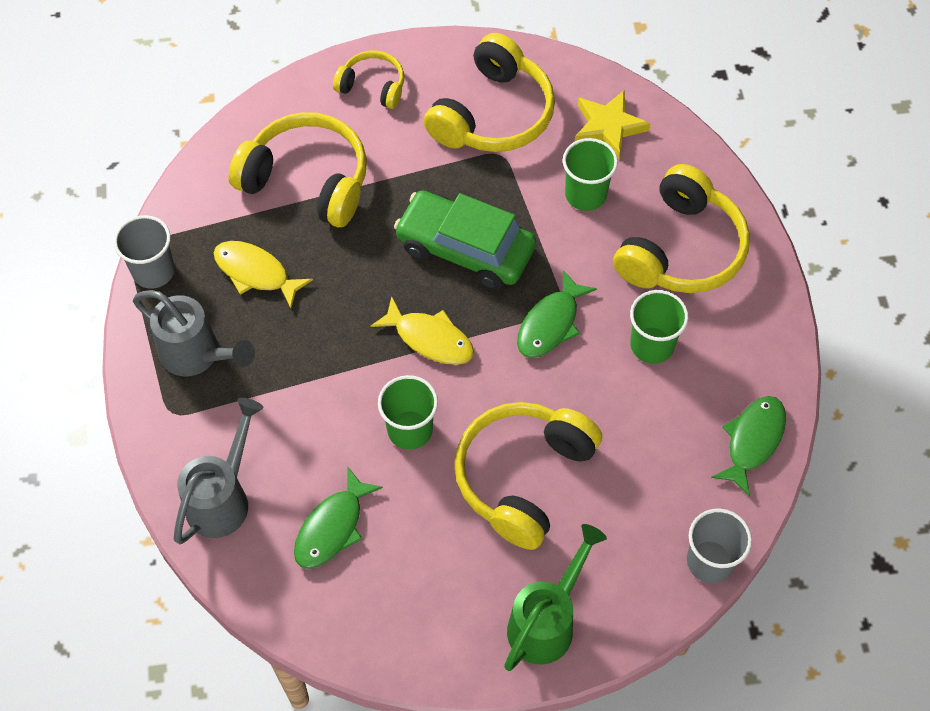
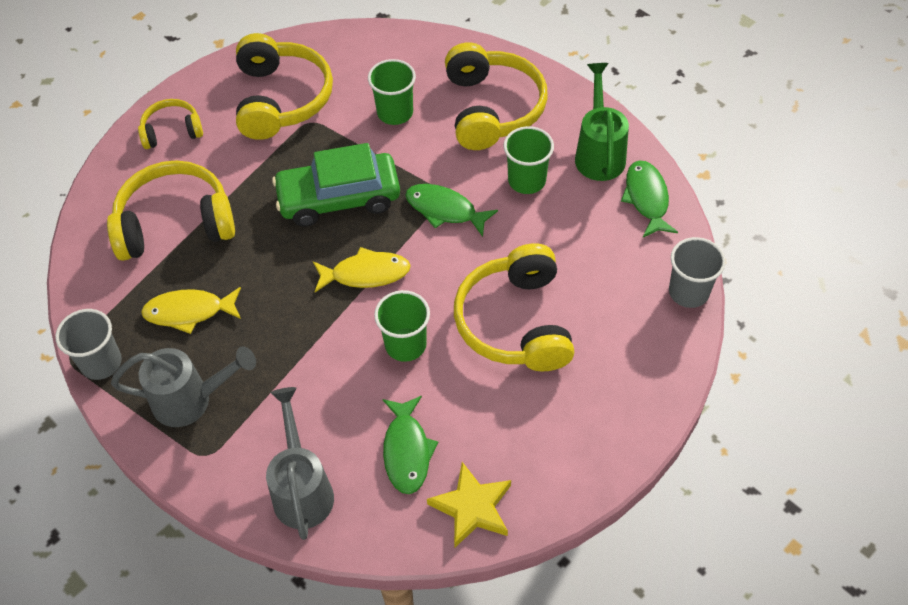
camera: 35 degrees left, 5 degrees down
(546, 622) = (618, 407): green watering can -> green watering can (599, 153)
(550, 324) = (445, 210): green fish -> green fish turned 120 degrees clockwise
(608, 127) = (372, 61): yellow star -> yellow star (472, 507)

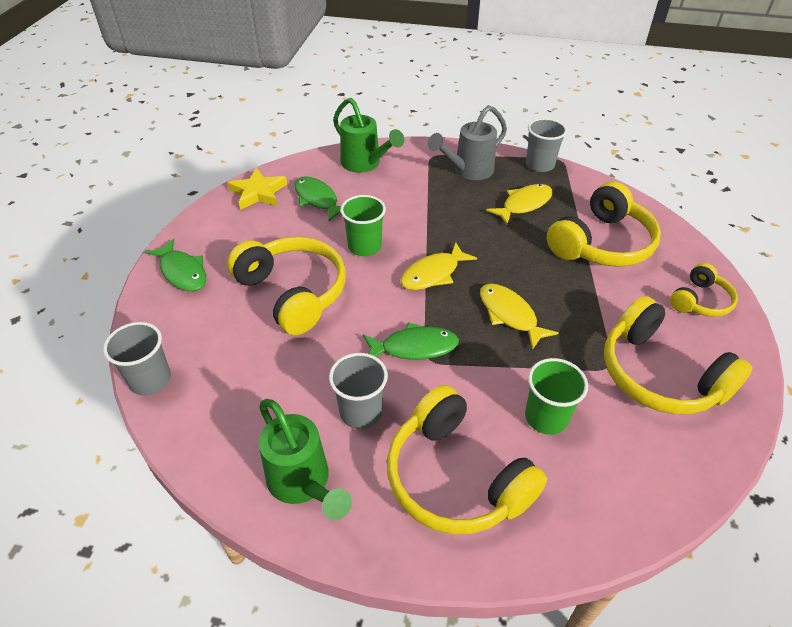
camera: 145 degrees right, 10 degrees down
(302, 489) = (364, 164): grey watering can -> green watering can
(339, 198) = (509, 315): green car -> yellow fish
(527, 180) = (360, 412): green cup -> grey cup
(647, 198) = (225, 454): green fish -> green fish (182, 272)

